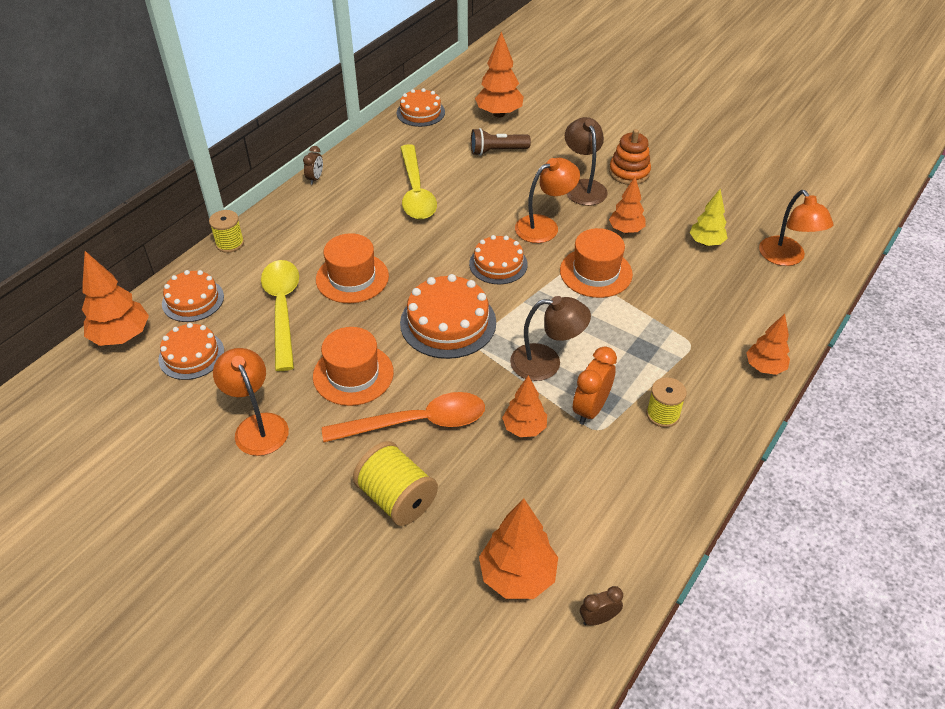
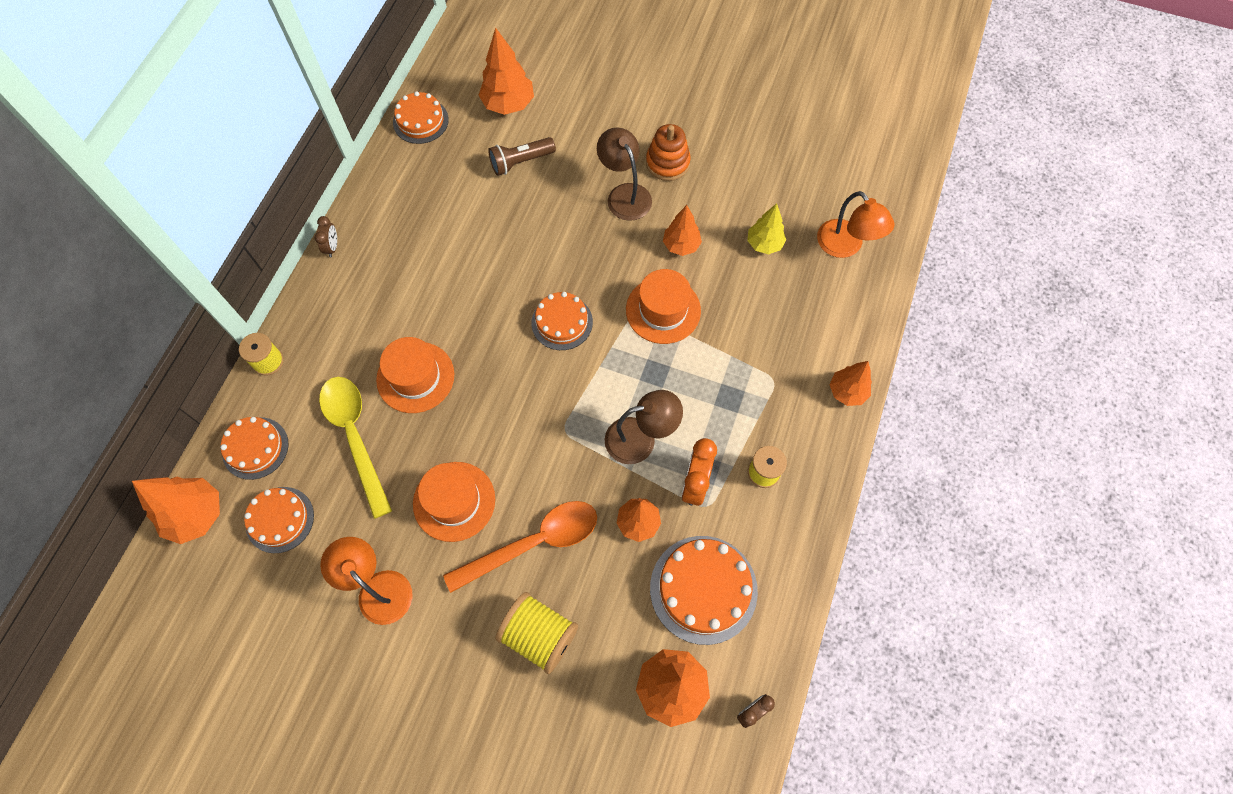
camera: 15 degrees left, 20 degrees up
(416, 192) = (448, 241): yellow spoon -> none
(448, 322) = (531, 412): orange cake -> orange cake (703, 589)
(544, 226) = (597, 258): orange lamp -> none

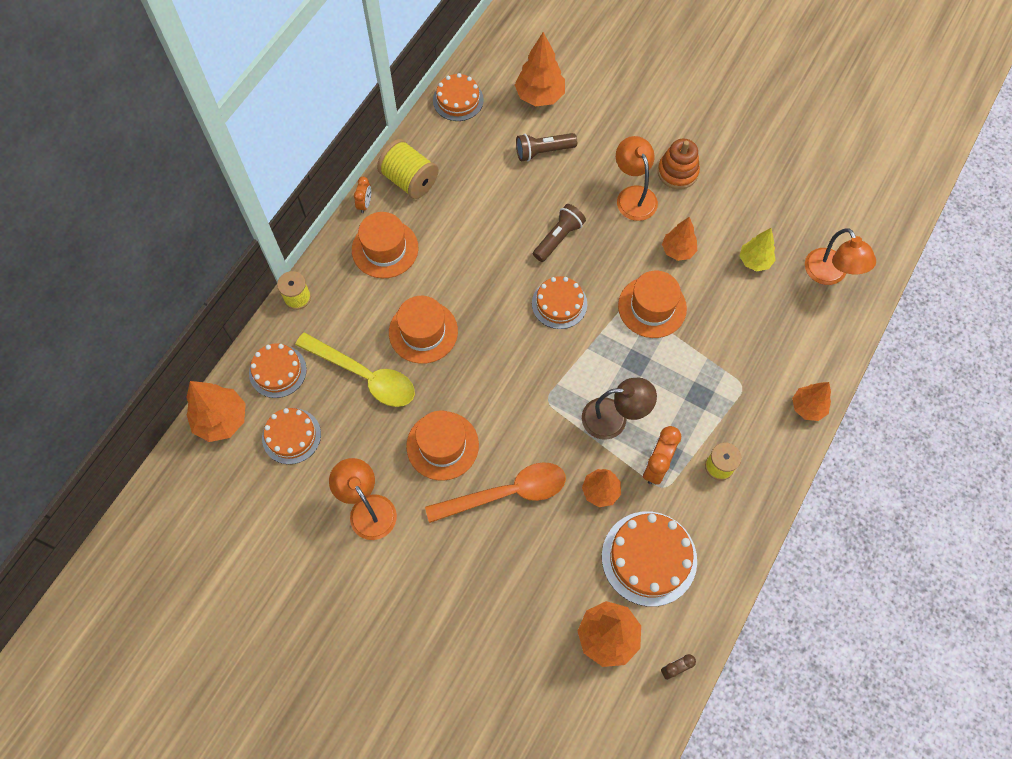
camera: 10 degrees right, 0 degrees up
(332, 247) = (365, 204): brown clock -> orange clock
(355, 437) = (364, 375): yellow spoon -> yellow spoon turned 135 degrees clockwise
(361, 292) = (385, 249): none -> orange hat
(539, 635) = (500, 572): yellow spool -> yellow spool (409, 180)
(550, 252) = (558, 238): none -> brown flashlight
(624, 194) = (633, 195): brown lamp -> orange lamp

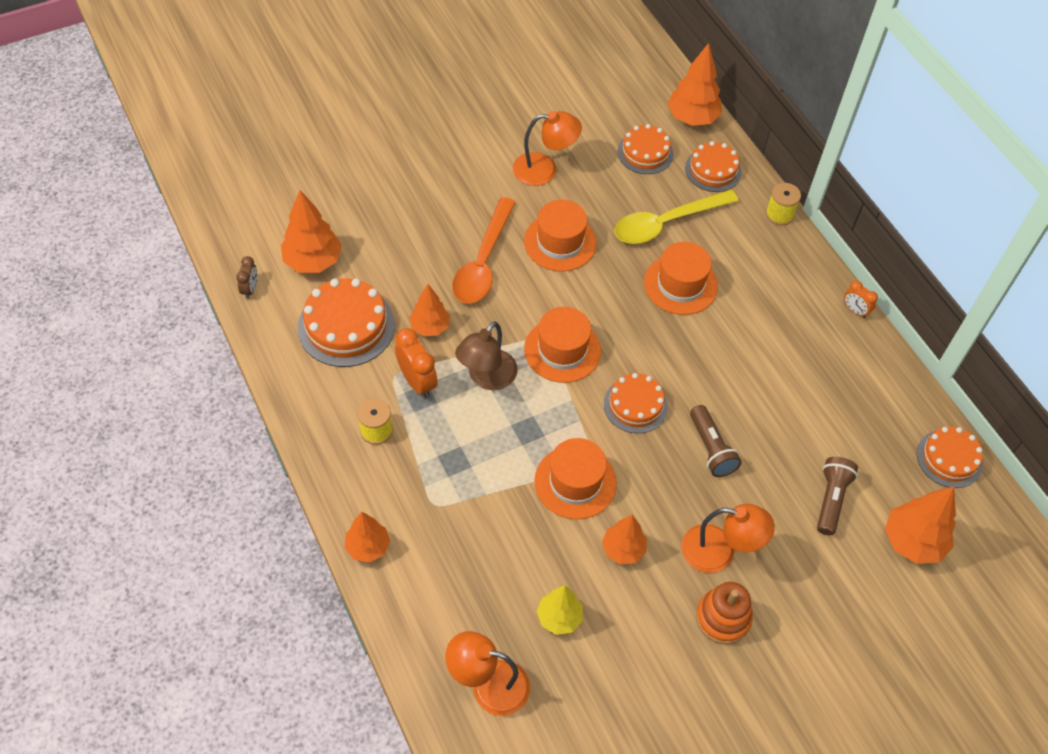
camera: 120 degrees right, 10 degrees down
(385, 249) = (791, 301): orange hat -> orange hat (562, 350)
(409, 180) = (863, 360): yellow spool -> none

